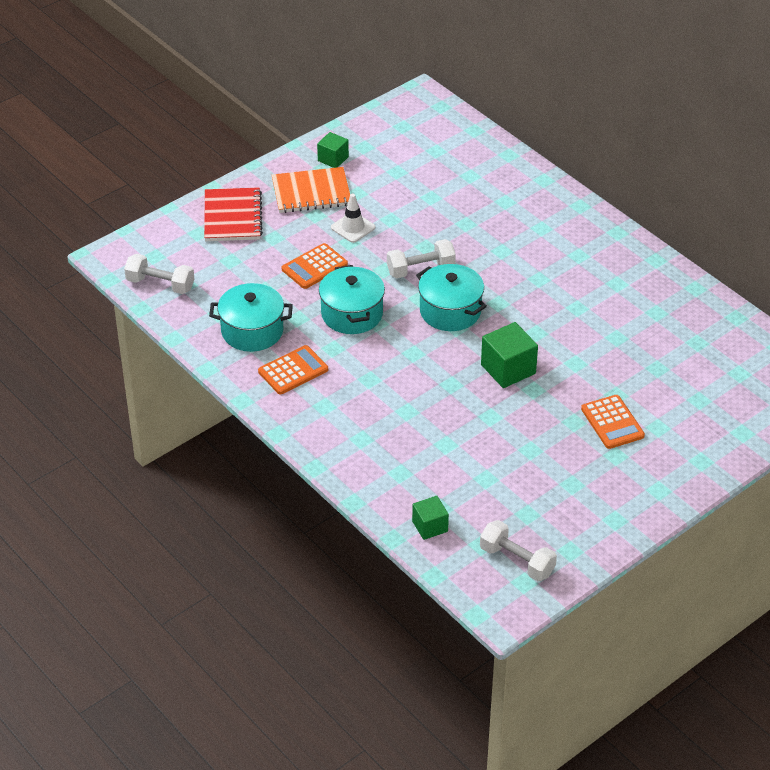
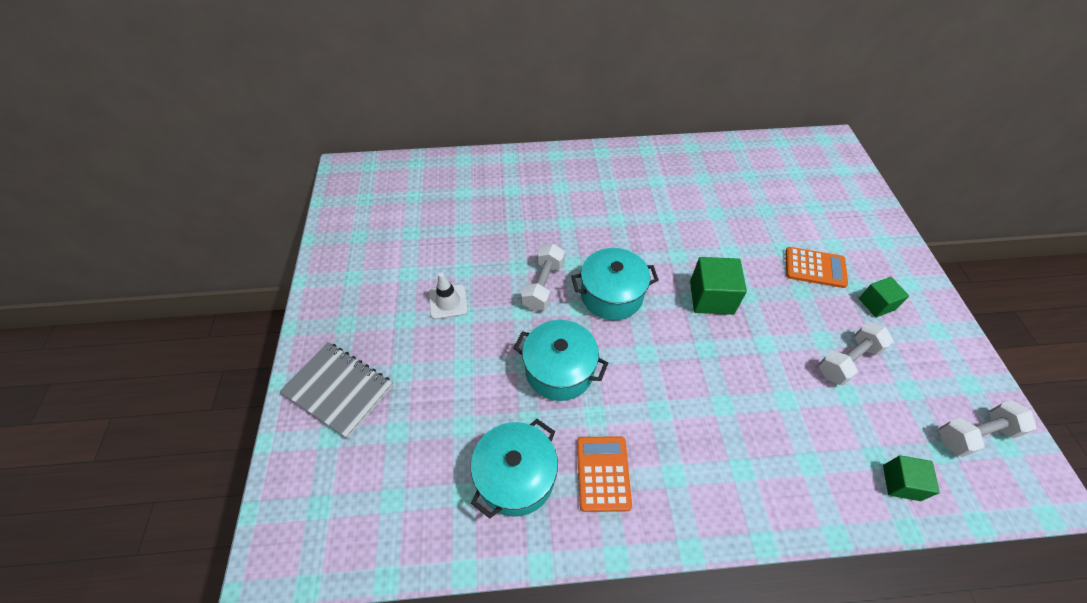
camera: 55 degrees left, 10 degrees up
(160, 284) = (367, 530): white dumbbell -> white dumbbell (848, 360)
(232, 217) = (338, 390): red notebook -> grey notebook
(311, 192) = (373, 305): orange notebook -> none
(314, 267) = (471, 362): orange calculator -> none
(333, 159) = (349, 265): green cube -> green cube (876, 304)

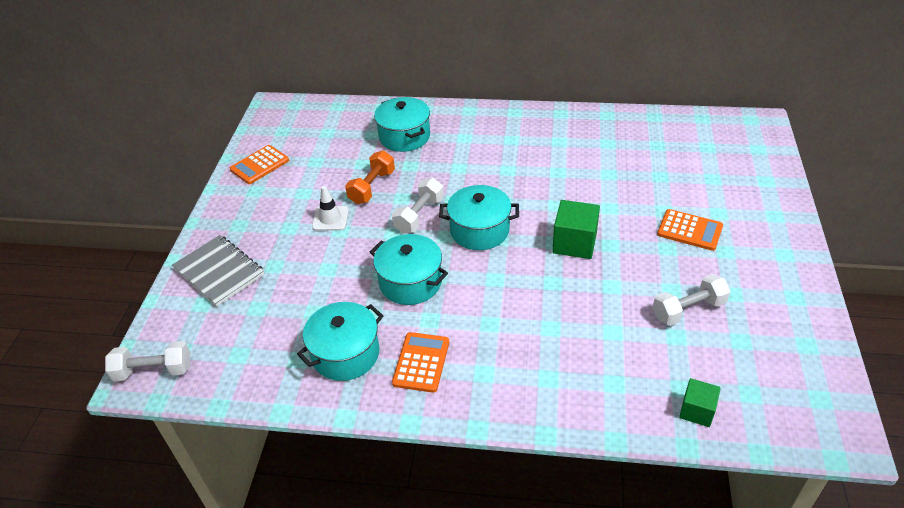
camera: 15 degrees right, 10 degrees down
(349, 244) = (259, 165): none -> orange calculator
(482, 257) = (372, 187): none -> orange dumbbell
(498, 192) = (404, 137): none -> turquoise pot
(876, 304) = (740, 268): green cube -> none
(974, 434) = (790, 385): white dumbbell -> white dumbbell (154, 371)

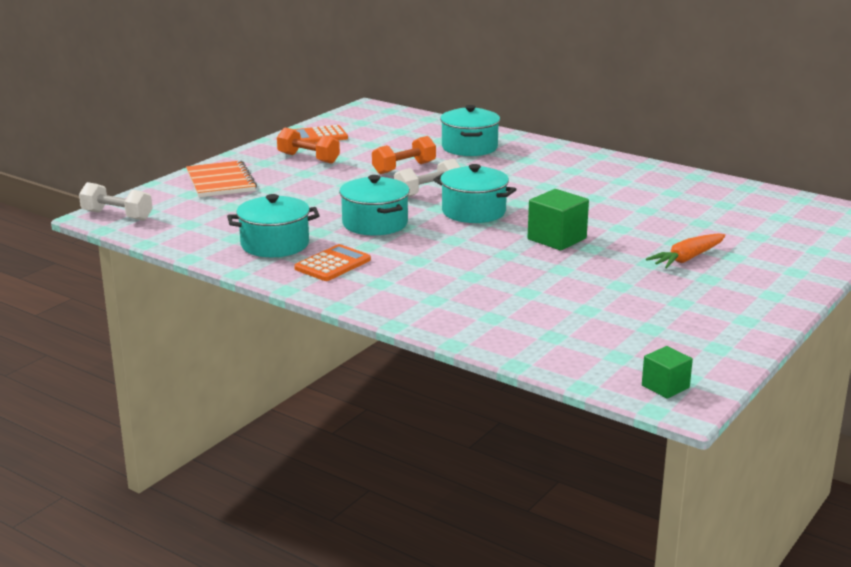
camera: 25 degrees right, 20 degrees down
(219, 272) = (220, 182): grey notebook -> orange notebook
(275, 203) = (308, 158): none -> orange dumbbell
(330, 218) = (346, 176): white traffic cone -> none
(688, 310) = (620, 299): white dumbbell -> none
(689, 230) = (687, 259): orange calculator -> orange carrot
(697, 411) = (551, 351): green cube -> green cube (665, 387)

